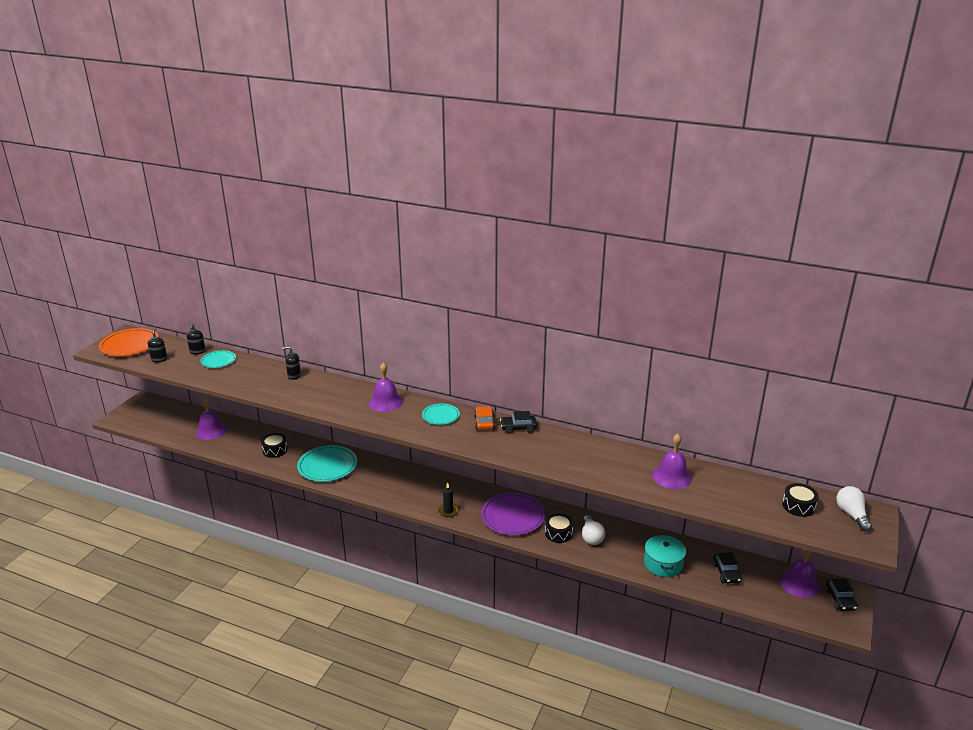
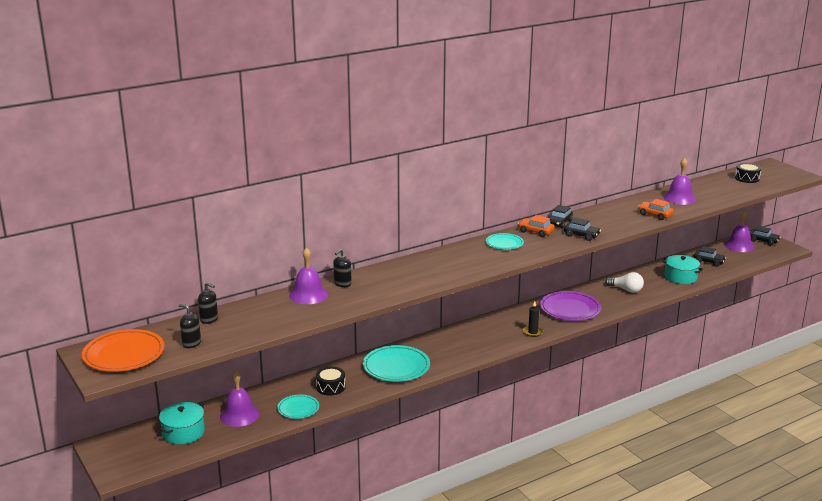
camera: 55 degrees left, 5 degrees down
(176, 420) = (183, 432): none -> turquoise pot
(218, 361) = (250, 313): turquoise plate -> turquoise plate (298, 409)
(386, 402) = (451, 258): purple bell -> purple bell (308, 295)
(503, 448) = (581, 235): none -> black car
(558, 533) = (609, 299): black drum -> none
(606, 474) = (655, 215): none -> orange car
(852, 515) = (768, 170): white light bulb -> none

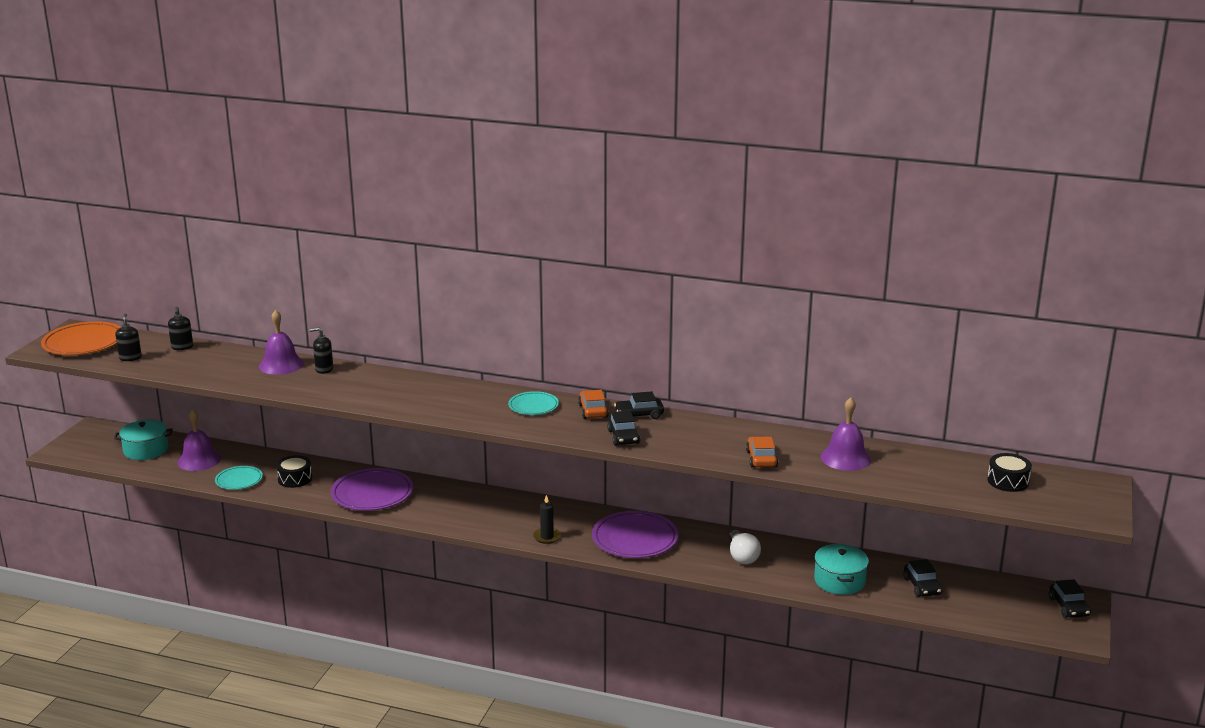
camera: 50 degrees right, 0 degrees up
(396, 367) = (372, 494): turquoise plate -> purple plate
(739, 246) = (1016, 593): purple bell -> none

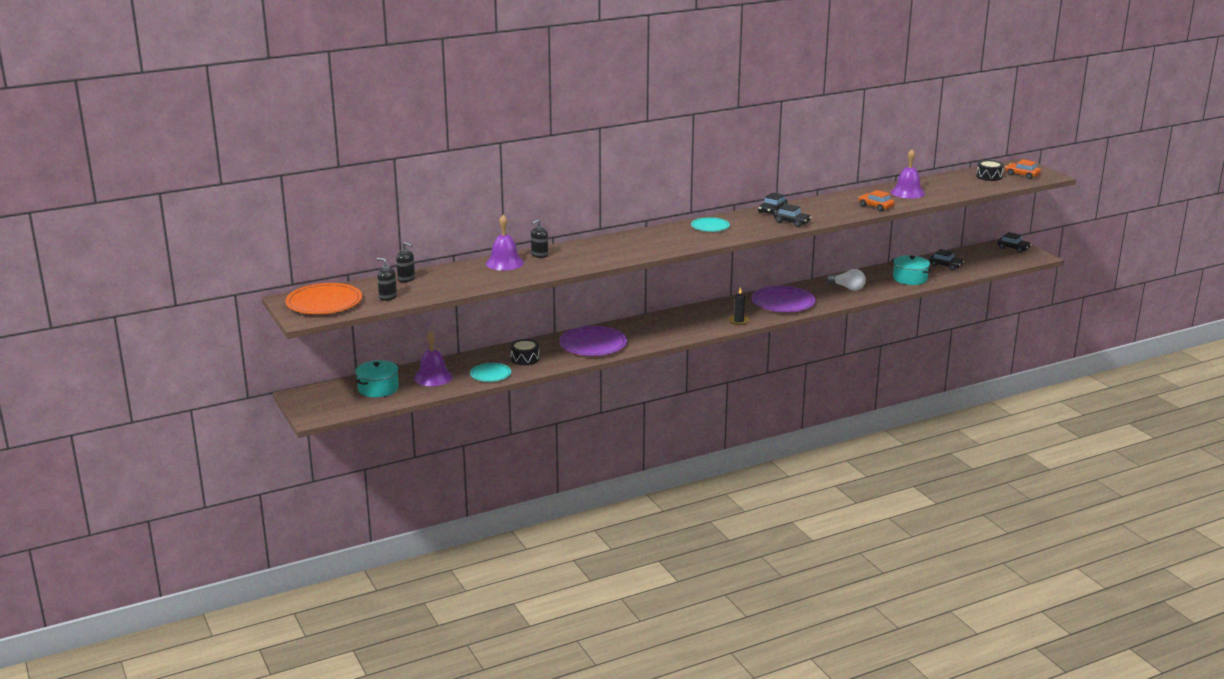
camera: 45 degrees left, 0 degrees up
(593, 411) = (745, 217): orange car -> orange car (1022, 175)

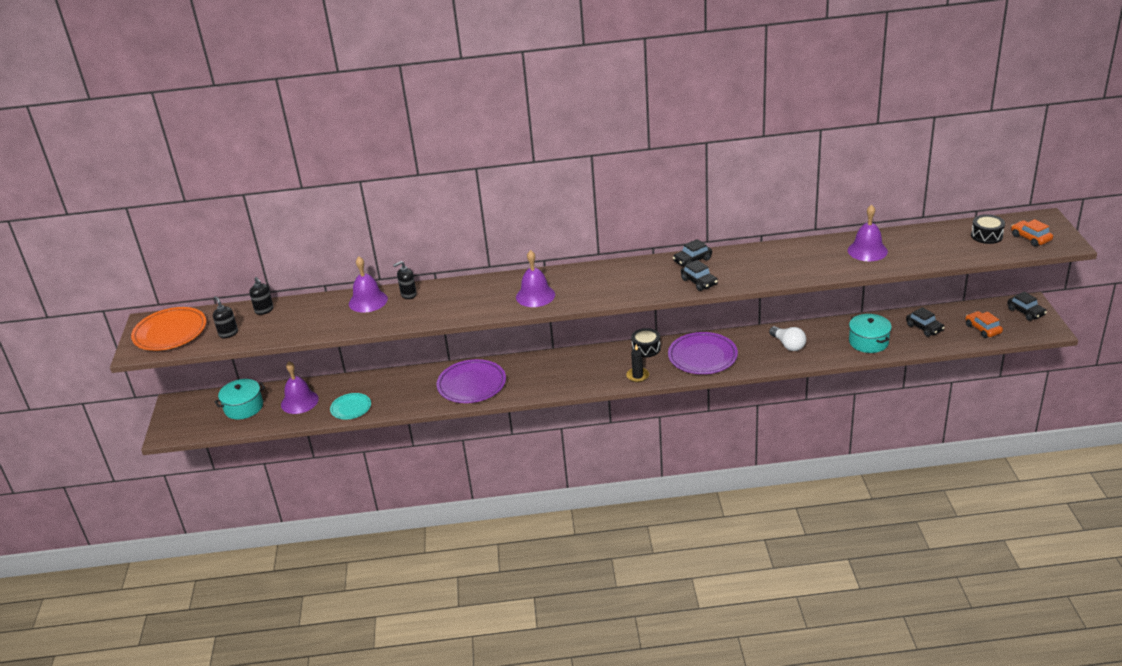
camera: 25 degrees right, 10 degrees up
(525, 358) = (396, 392): black drum -> black drum (646, 348)
(659, 244) = (535, 296): none -> purple bell
(710, 227) = (607, 277): turquoise plate -> none
(875, 206) = (812, 269): orange car -> orange car (983, 329)

